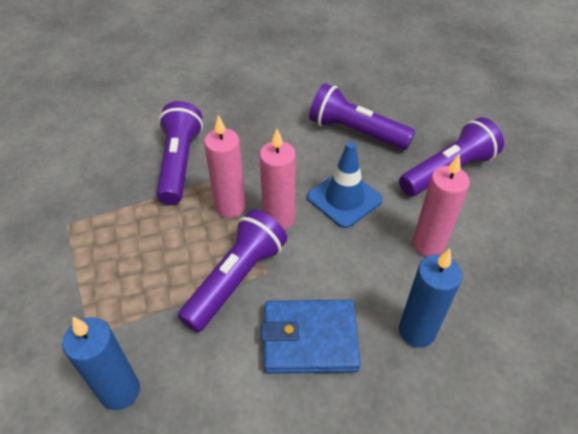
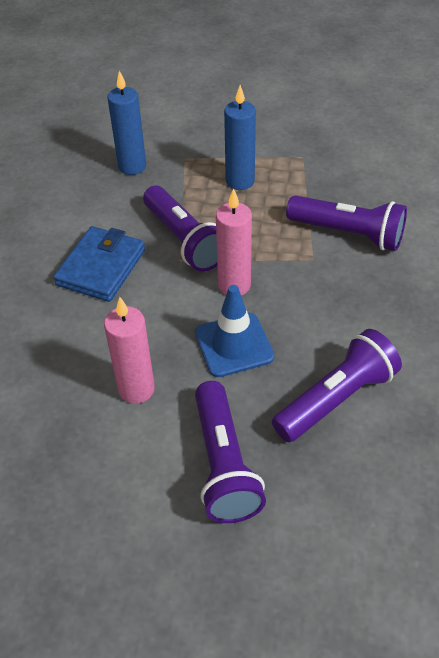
camera: 115 degrees right, 0 degrees up
(230, 206) = (269, 256): pink candle -> none
(417, 331) = (59, 336): blue candle -> blue candle (240, 181)

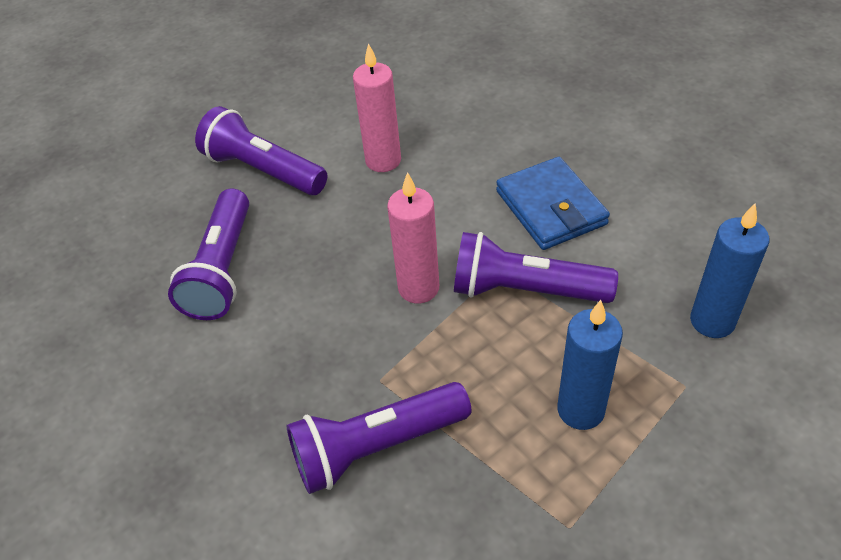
camera: 135 degrees right, 0 degrees up
(234, 345) = (352, 242): blue traffic cone -> none

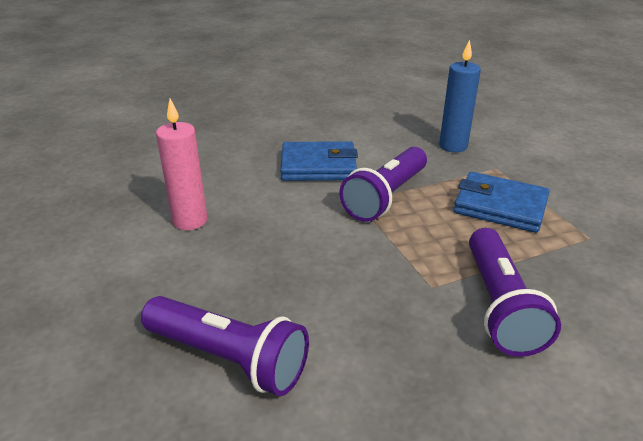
camera: 70 degrees left, 15 degrees down
(263, 170) = (117, 294): purple flashlight -> none
(418, 288) = (349, 241): pink candle -> none
(580, 410) = (500, 206): blue candle -> blue wallet

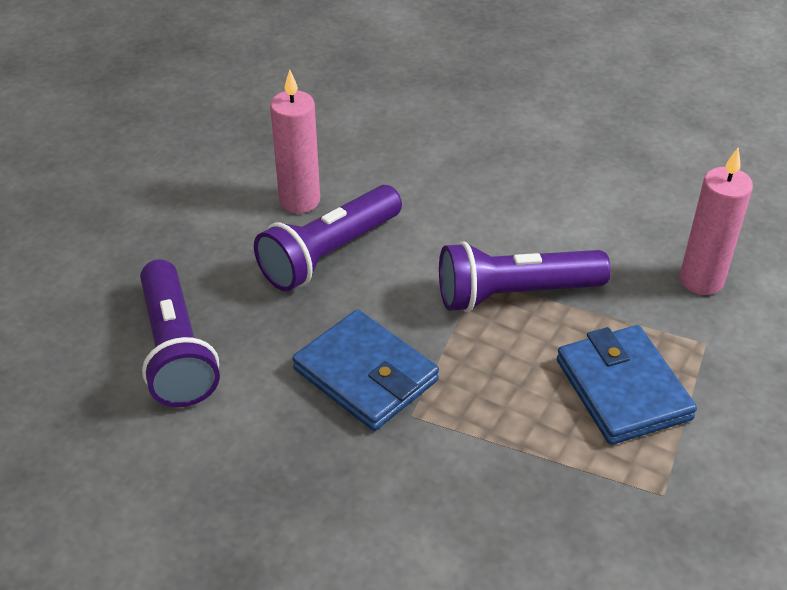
camera: 45 degrees right, 10 degrees up
(318, 166) = (500, 211): blue wallet -> blue wallet (366, 375)
(453, 146) = (701, 280): blue candle -> pink candle
(499, 305) = (443, 478): purple flashlight -> purple flashlight (329, 254)

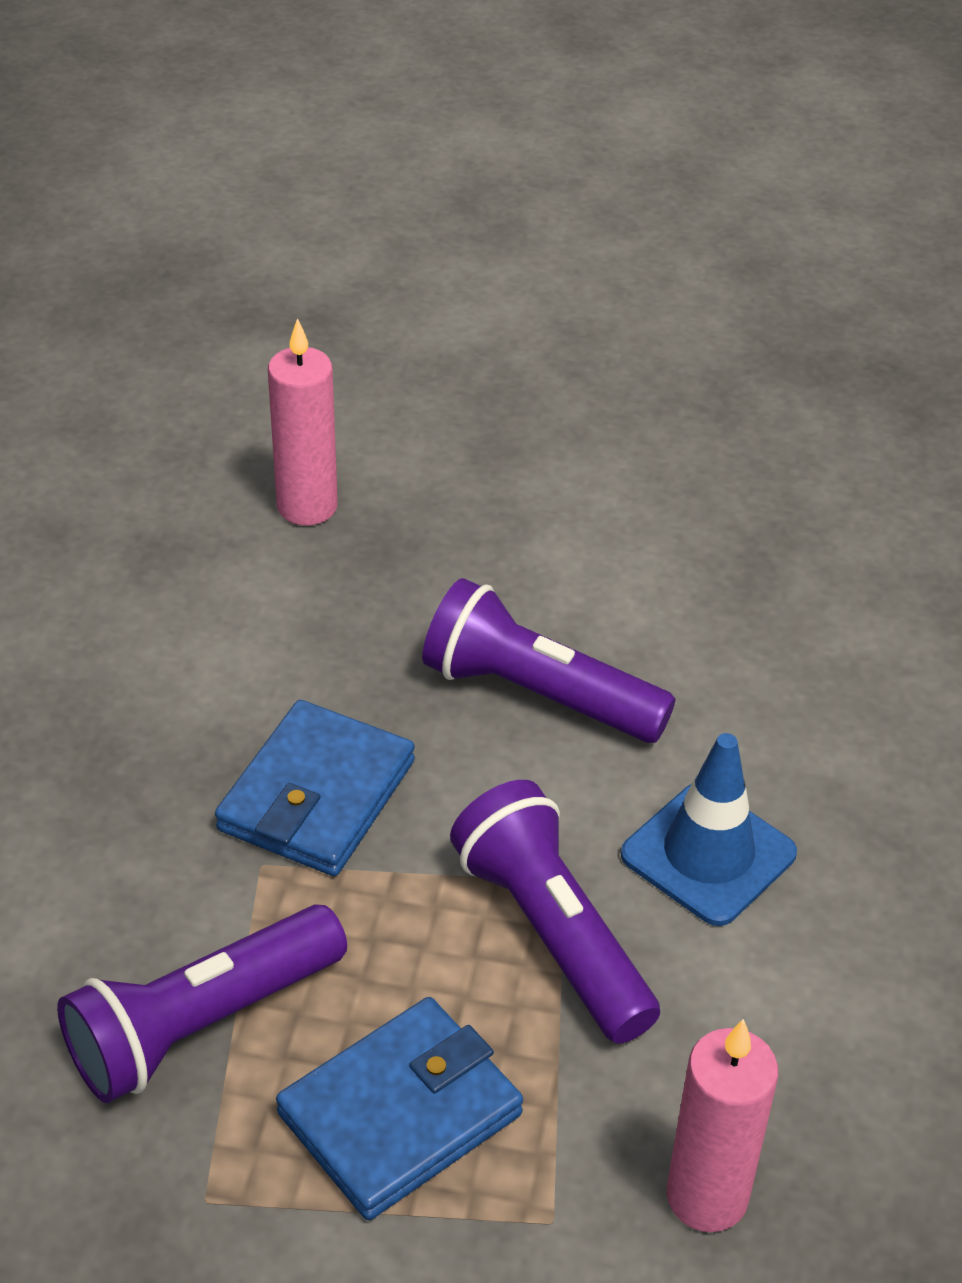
camera: 70 degrees right, 0 degrees up
(176, 351) = (289, 597): purple flashlight -> purple flashlight (201, 1024)
(299, 201) = (635, 632): pink candle -> pink candle (307, 506)
(481, 218) = (708, 854): none -> blue traffic cone

